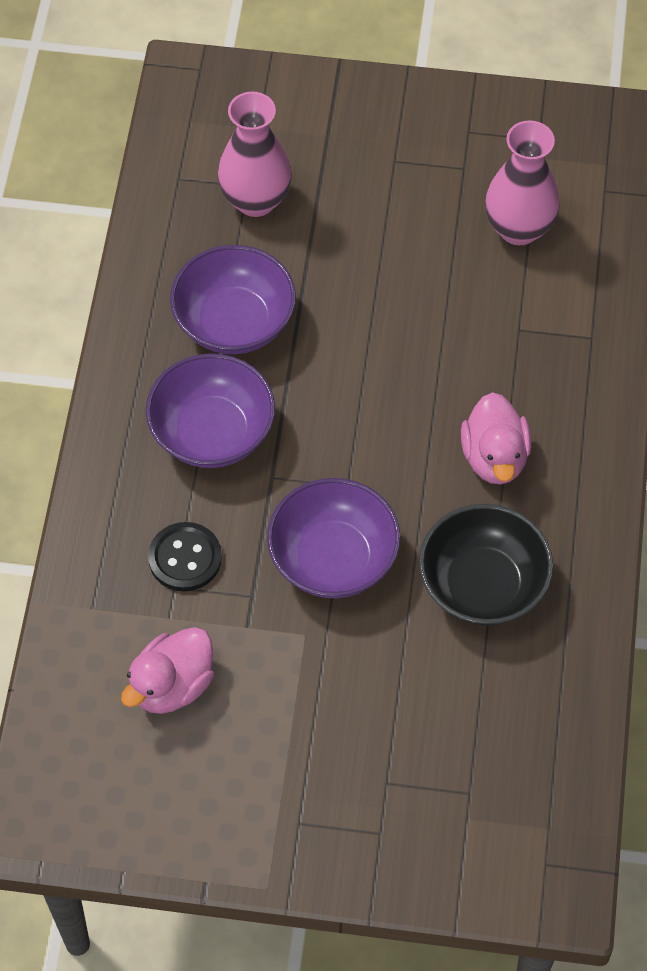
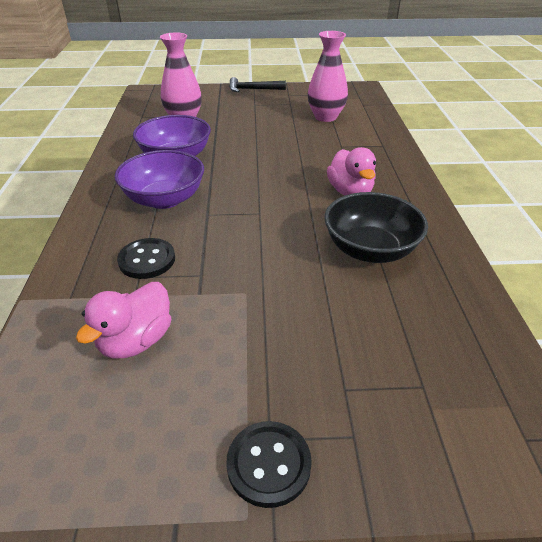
camera: 10 degrees left, 20 degrees down
(294, 846) = (269, 464): none -> black button
(333, 559) = (258, 248): purple bowl -> none
(401, 98) = (253, 89): none -> black hammer

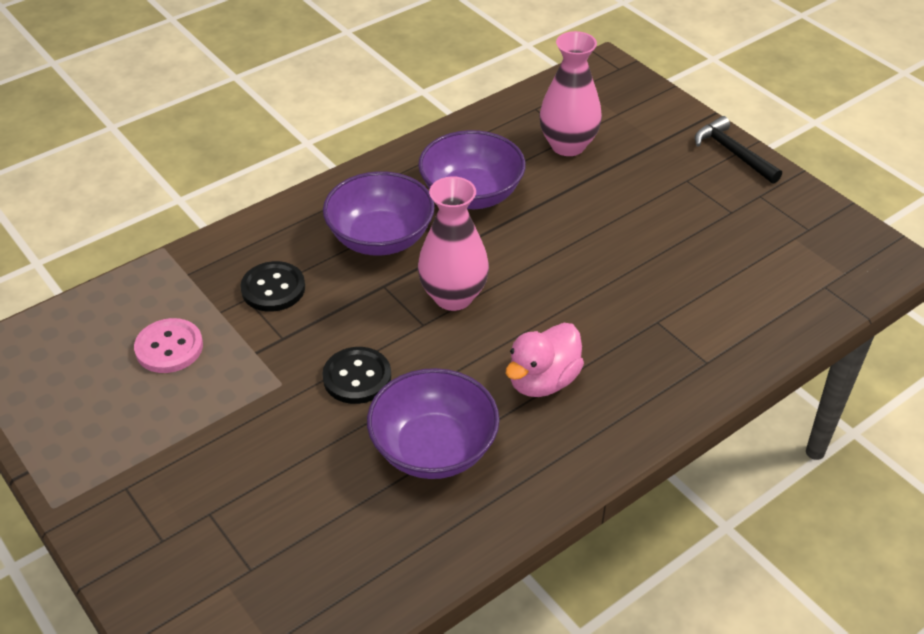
camera: 55 degrees right, 5 degrees up
(136, 341) = (169, 347): pink duck -> pink button
(269, 464) = (103, 498): black button -> black button (357, 377)
(325, 117) = (730, 267): pink vase -> pink vase (453, 296)
(370, 249) = (434, 449): black bowl -> purple bowl

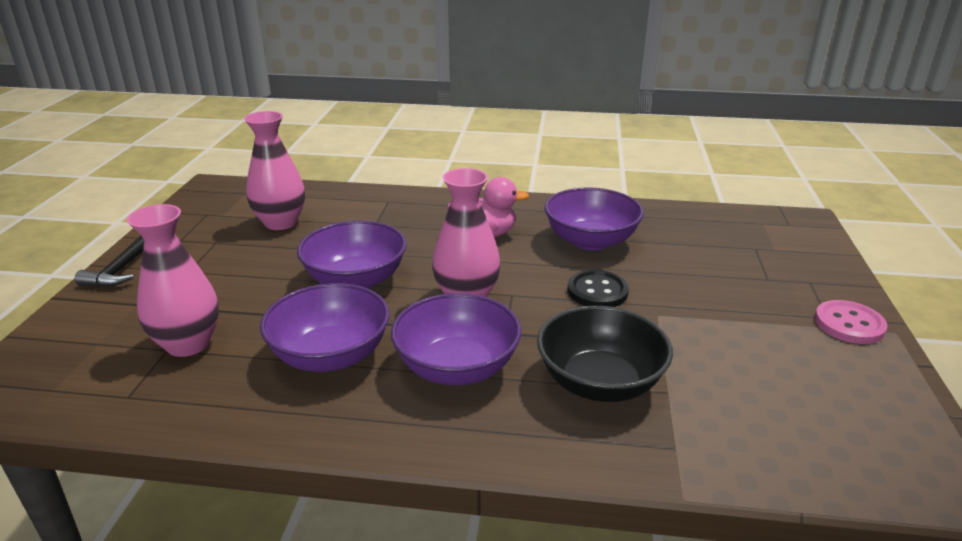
camera: 135 degrees left, 15 degrees down
(169, 347) = (739, 388): pink button -> pink button (849, 324)
(273, 288) = (599, 382): black button -> black bowl
(559, 254) = (355, 280): none -> purple bowl
(733, 264) = (280, 223): none -> pink vase

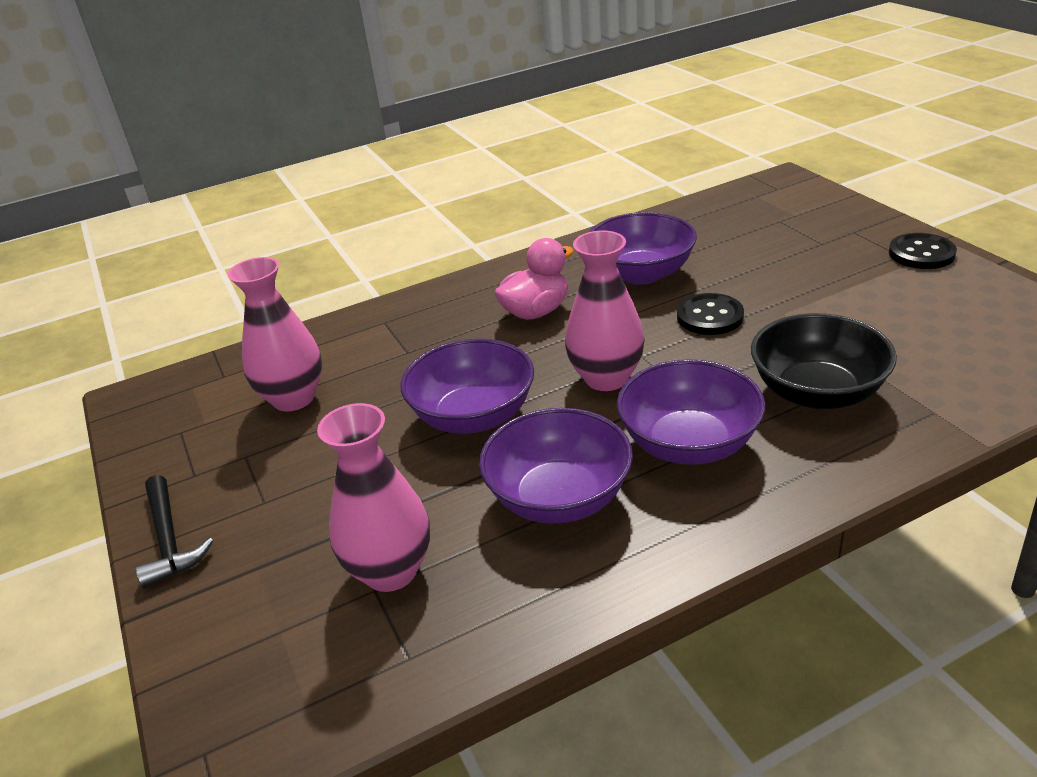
camera: 30 degrees left, 5 degrees up
(849, 324) = (921, 253): pink button -> black button

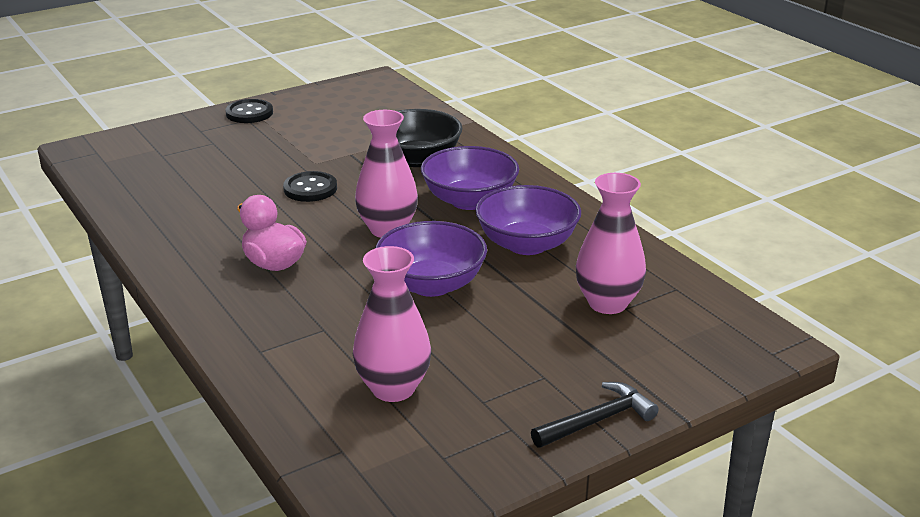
camera: 100 degrees left, 5 degrees down
(641, 273) = (226, 215): purple bowl -> none

